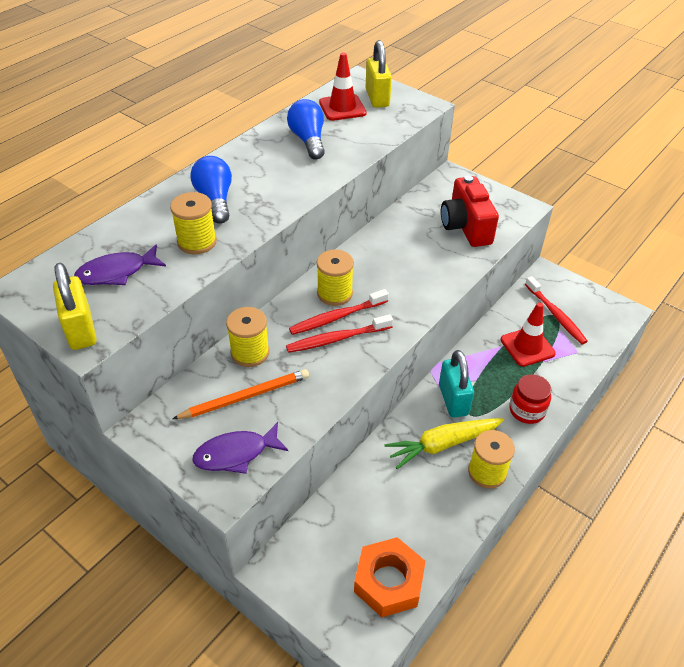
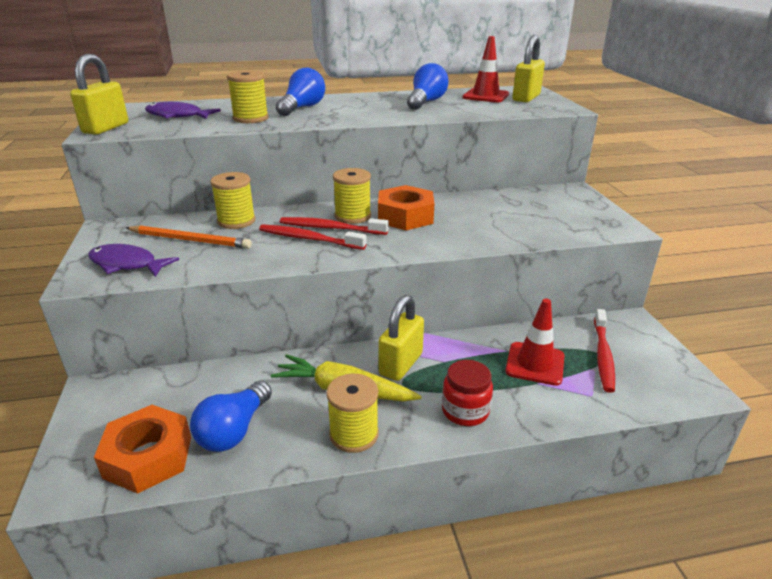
camera: 40 degrees right, 15 degrees down
(373, 272) = (405, 216): none -> orange nut
(415, 523) = (234, 430): none -> blue light bulb
(453, 400) = (401, 364): turquoise padlock -> yellow padlock
(466, 227) = (538, 220): red camera -> none

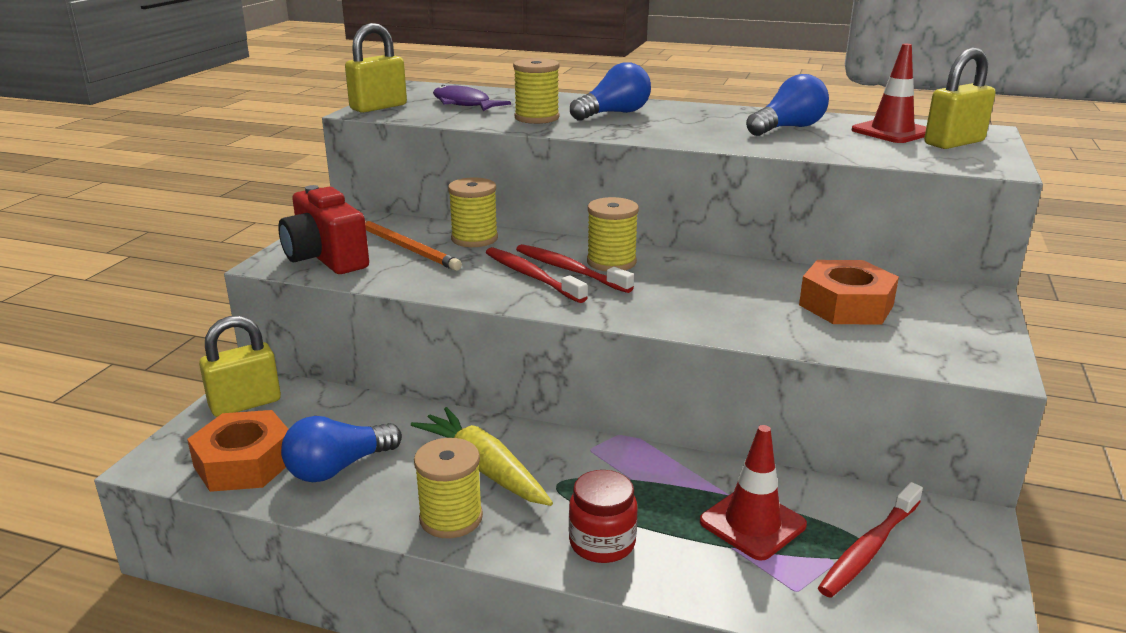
camera: 30 degrees right, 5 degrees down
(126, 264) = (325, 258): purple fish -> red camera
(401, 364) = (575, 464): yellow padlock -> yellow padlock (245, 404)
(405, 216) = (677, 277): orange nut -> orange nut (846, 305)

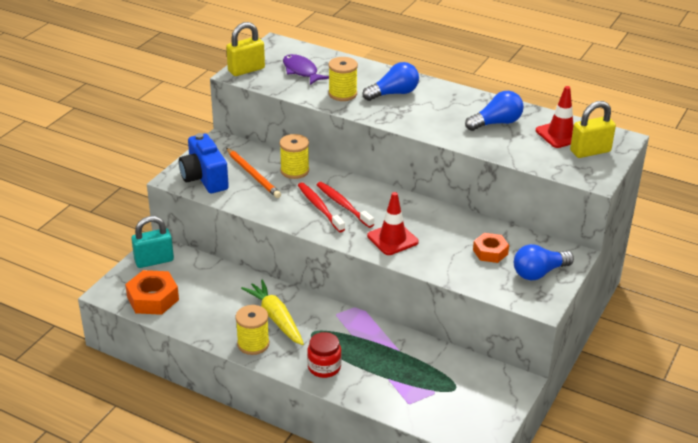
camera: 10 degrees right, 10 degrees up
(245, 404) = (154, 260): yellow padlock -> turquoise padlock
(325, 258) = (204, 178): red camera -> blue camera
(338, 468) = (200, 308): blue light bulb -> blue light bulb (539, 273)
(611, 262) = (370, 201): yellow spool -> none
(752, 523) = (404, 367): red traffic cone -> red traffic cone (392, 239)
(846, 305) = (490, 252): orange nut -> orange nut, size x0.65
(869, 548) = (456, 388): red toothbrush -> none

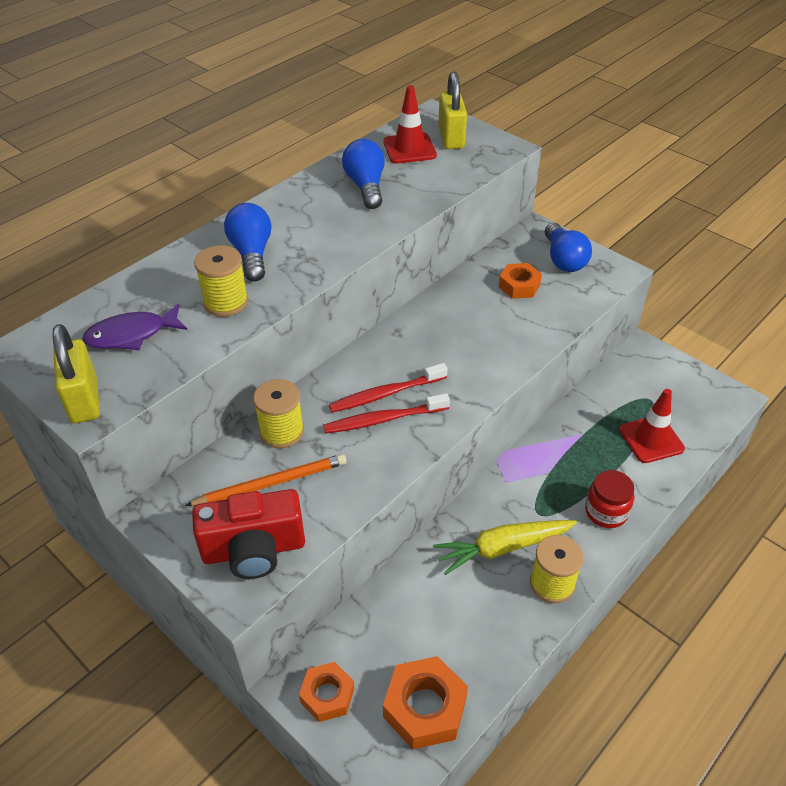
camera: 75 degrees left, 10 degrees up
(154, 260) = (327, 695): turquoise padlock -> orange nut
(204, 178) = (254, 550): blue camera -> red camera
(392, 239) = (475, 361): red traffic cone -> red traffic cone (651, 439)

